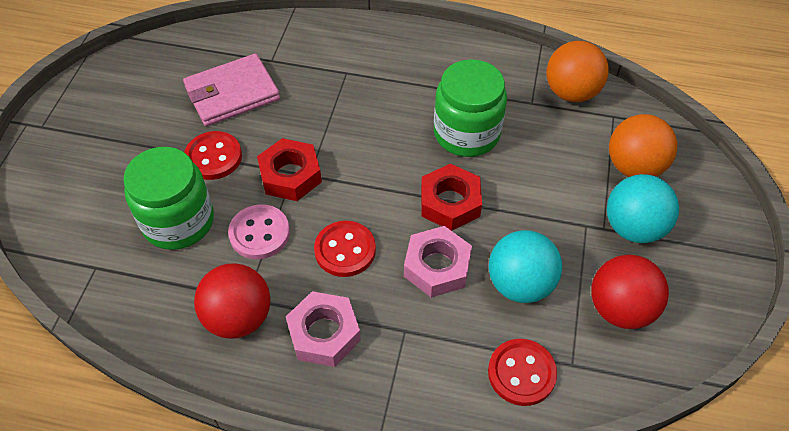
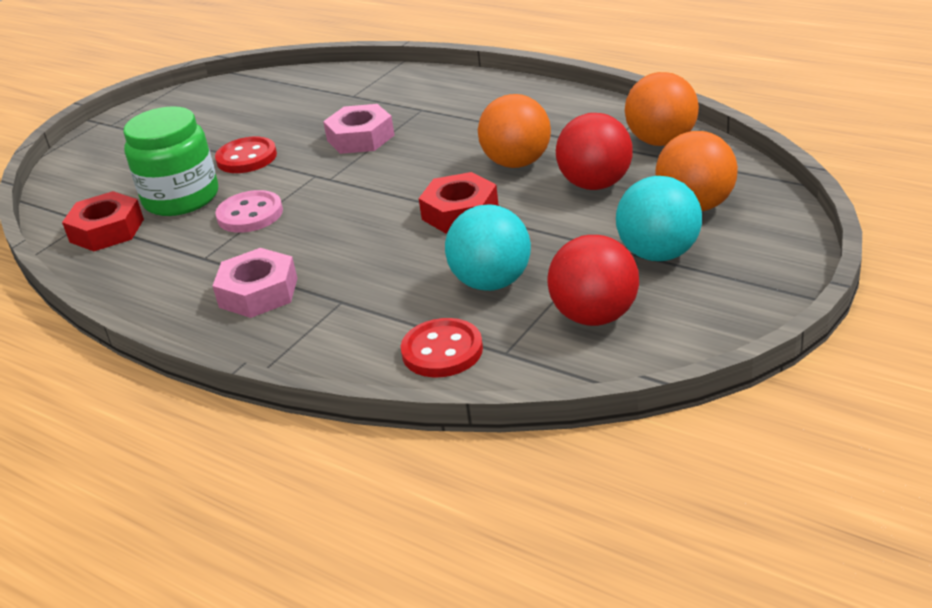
camera: 25 degrees right, 20 degrees down
(232, 93) = (297, 116): pink wallet -> none
(238, 317) = (186, 270): red ball -> red ball (595, 184)
(290, 175) = (310, 177): red nut -> red nut (107, 230)
(345, 250) = (324, 235): red button -> none
(437, 267) = (410, 258): pink nut -> pink nut (360, 138)
(466, 133) = (517, 163): green jar -> orange ball

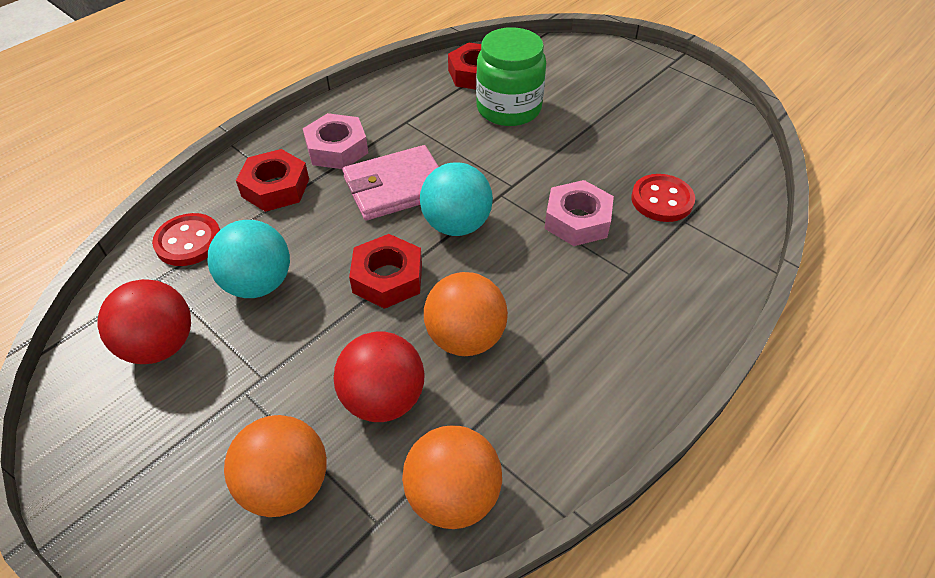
camera: 95 degrees right, 15 degrees up
(246, 158) = (566, 144): red button -> red button (662, 200)
(250, 214) = (460, 145): pink button -> none
(325, 237) = (396, 187): none -> pink wallet
(336, 317) = (275, 188): none -> red nut
(659, 254) = (219, 421): turquoise ball -> turquoise ball (456, 225)

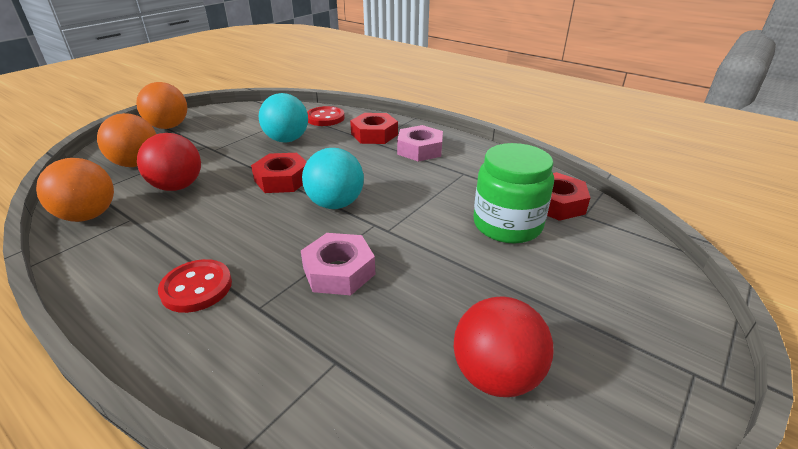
camera: 85 degrees right, 15 degrees down
(160, 345) = (248, 122): red ball -> red ball (496, 375)
(396, 187) = (379, 175): pink wallet -> none
(465, 338) = (214, 214): orange ball -> orange ball (169, 126)
(662, 200) = (373, 342): red button -> red button (196, 287)

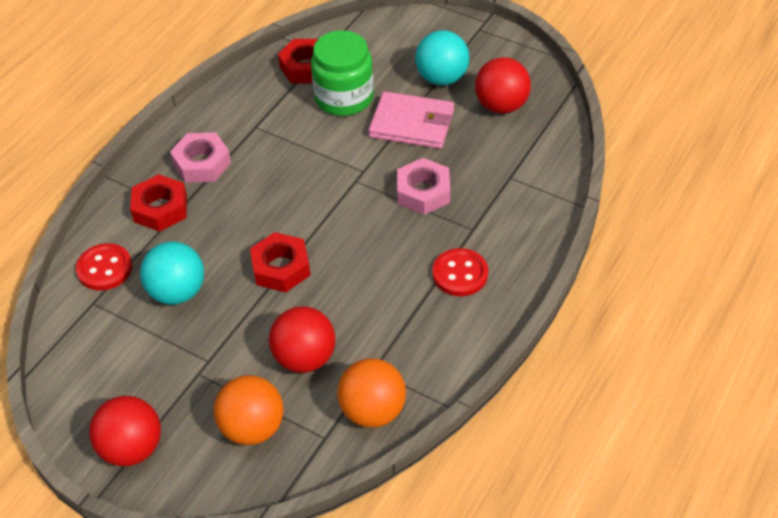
camera: 95 degrees left, 15 degrees up
(169, 126) = (132, 448): orange ball -> red ball
(335, 204) = (325, 214): turquoise ball -> turquoise ball (442, 78)
(460, 273) = (412, 124): none -> pink wallet

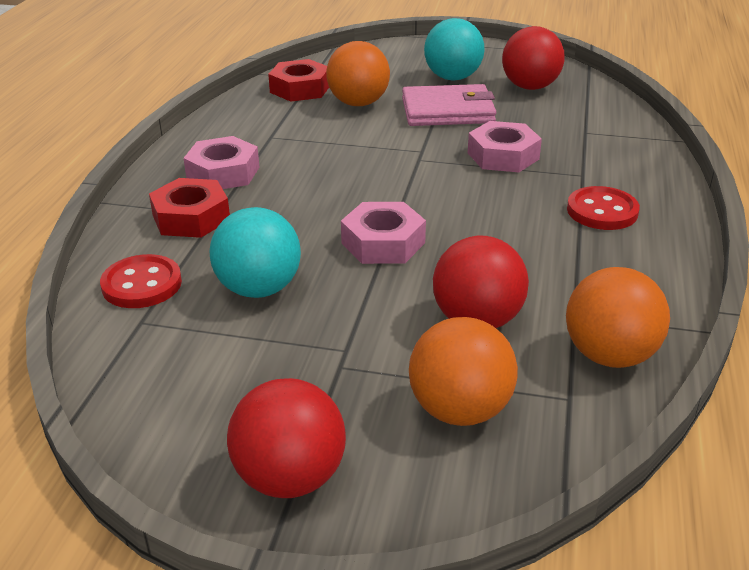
camera: 20 degrees left, 15 degrees down
(281, 268) = (383, 243): red nut -> pink nut
(344, 97) = (358, 103): green jar -> orange ball

